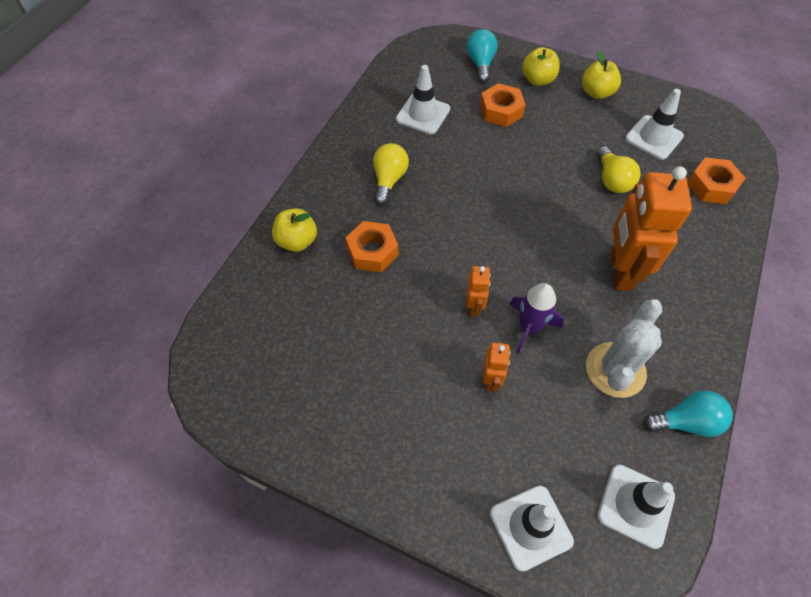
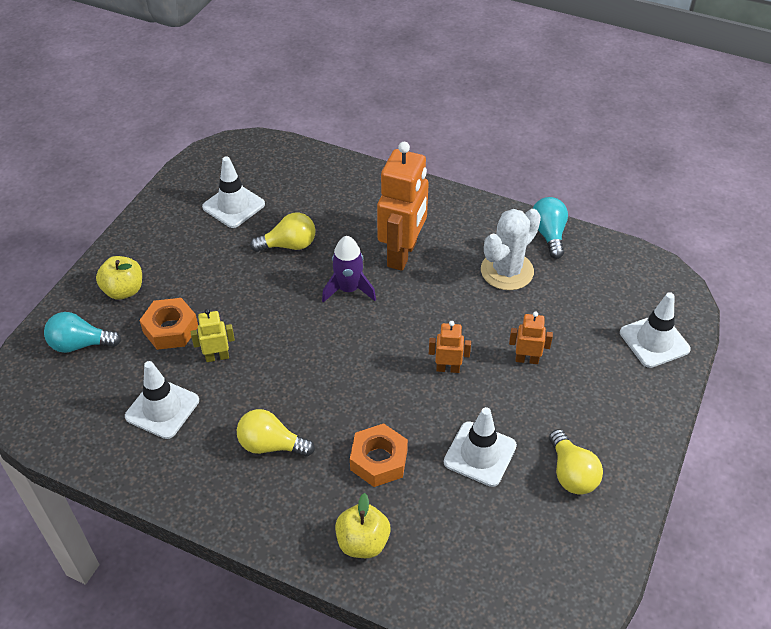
camera: 90 degrees left, 10 degrees down
(352, 408) = (571, 473): none -> yellow light bulb
(475, 141) = (217, 357): none -> yellow robot
(529, 327) = (468, 326): purple rocket -> purple rocket (348, 289)
(596, 93) = (157, 241): yellow apple -> none
(615, 370) = (507, 271): white cactus -> white cactus turned 75 degrees counterclockwise
(620, 271) = (402, 254): orange robot -> orange robot turned 75 degrees counterclockwise
(635, 505) = (623, 274): white traffic cone -> white traffic cone (480, 454)
(711, 186) = (303, 176): orange nut -> none

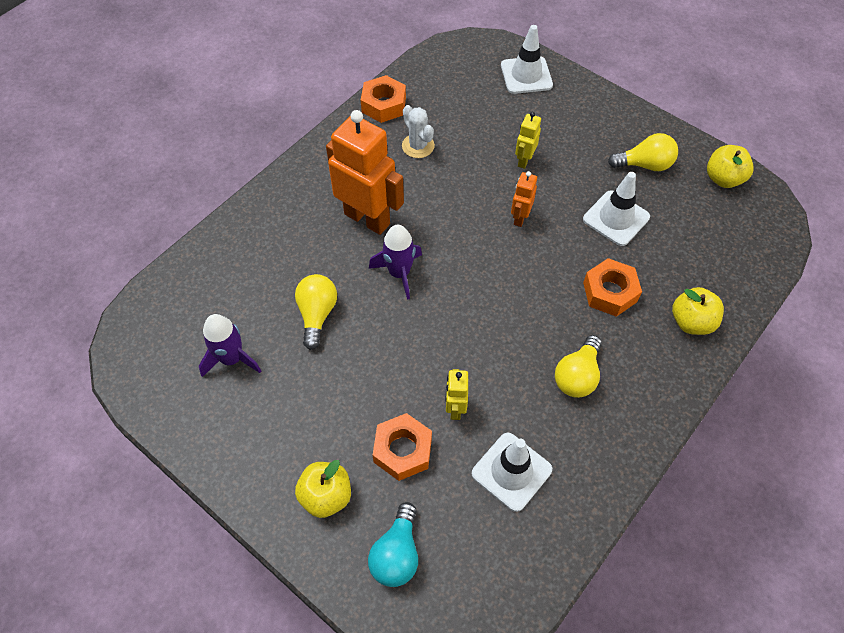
camera: 75 degrees left, 10 degrees up
(233, 206) = (231, 359): white traffic cone -> purple rocket
(507, 271) = (418, 146): white cactus -> white cactus, size x0.64
(527, 359) = (524, 160): orange robot -> yellow robot
(548, 234) = (384, 105): turquoise light bulb -> orange nut
(586, 561) = (723, 179): none -> yellow apple

